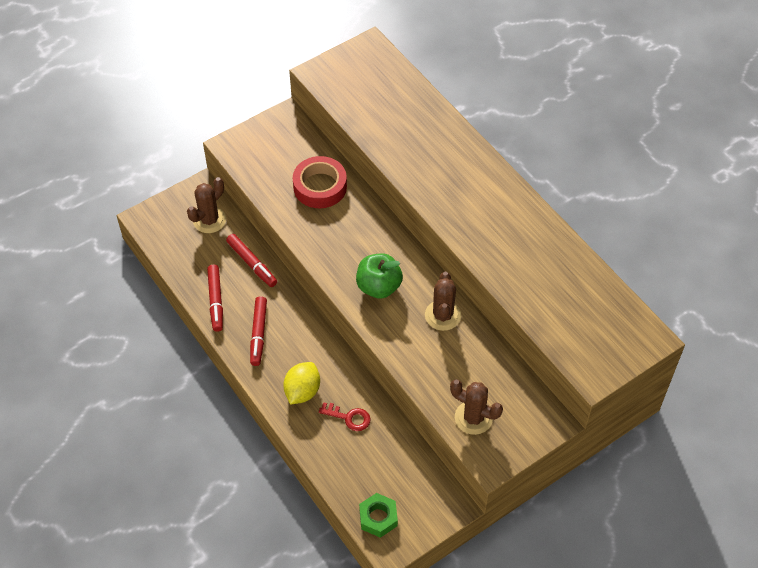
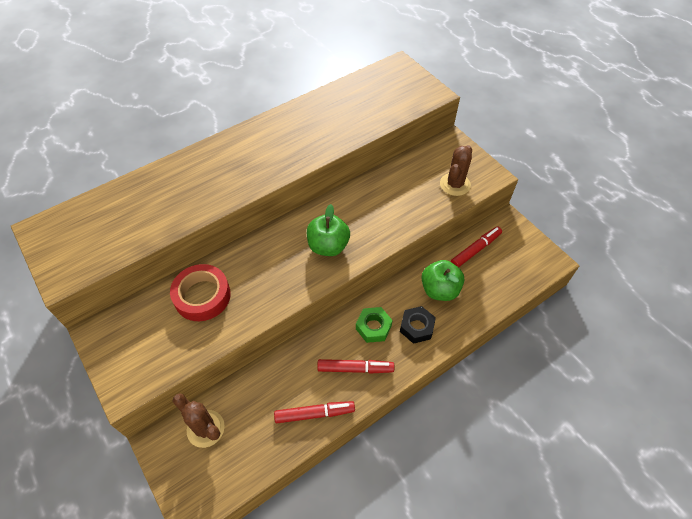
camera: 90 degrees left, 0 degrees up
(252, 263) = (269, 379): red marker -> red marker (475, 250)
(302, 391) = (416, 327): yellow lemon -> black nut
(349, 417) = (439, 290): red key -> green apple
(378, 518) = (528, 268): green nut -> green nut (373, 327)
(443, 315) = (359, 201): brown cactus -> none

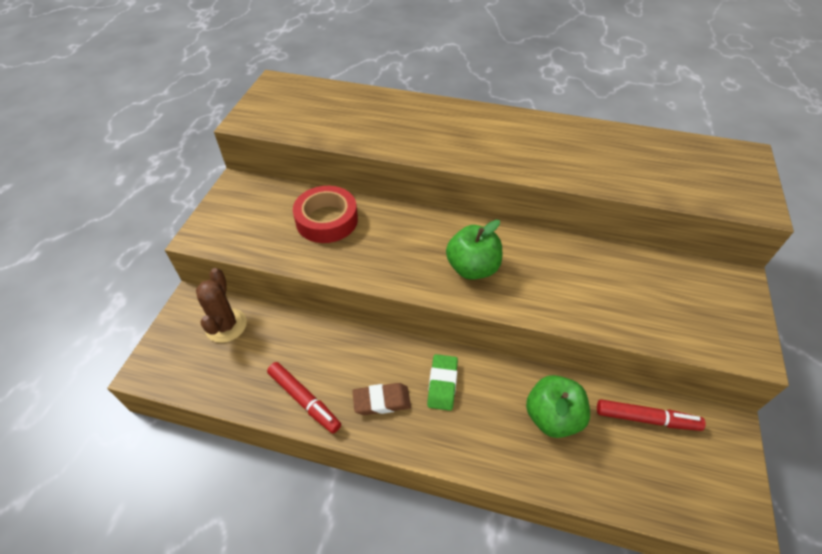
camera: 50 degrees right, 5 degrees down
(355, 368) = (381, 401): red marker -> brown eraser
(373, 327) = (442, 384): green nut -> green eraser
(416, 327) = (483, 426): black nut -> none
(455, 184) = (686, 323): brown cactus -> none

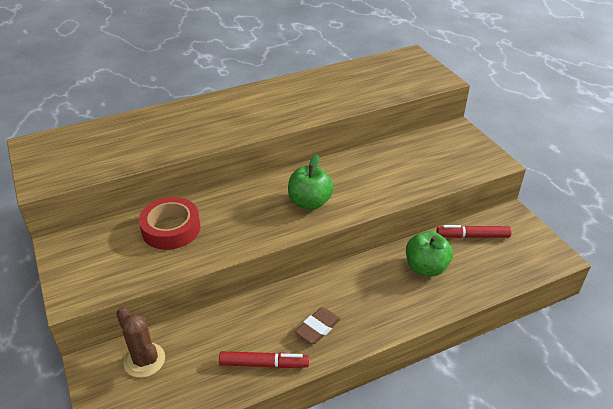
camera: 40 degrees left, 10 degrees down
(442, 384) = (346, 292): green eraser -> none
(646, 419) = (472, 236): red marker -> red marker turned 150 degrees counterclockwise

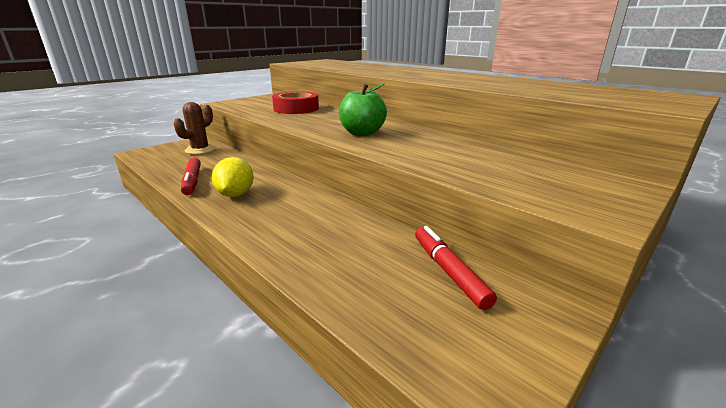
camera: 70 degrees right, 15 degrees down
(318, 328) = (235, 194): brown eraser -> yellow lemon
(426, 267) = (352, 240): green apple -> none

